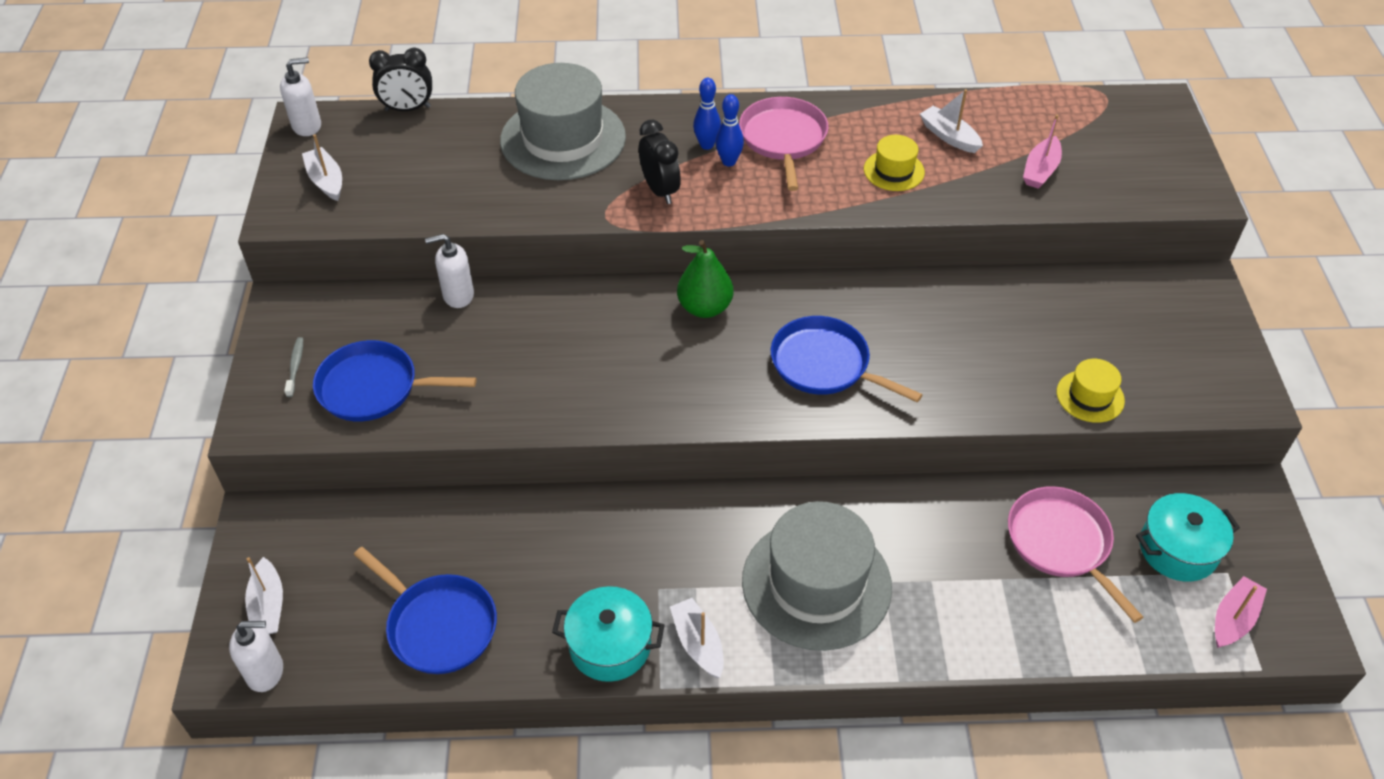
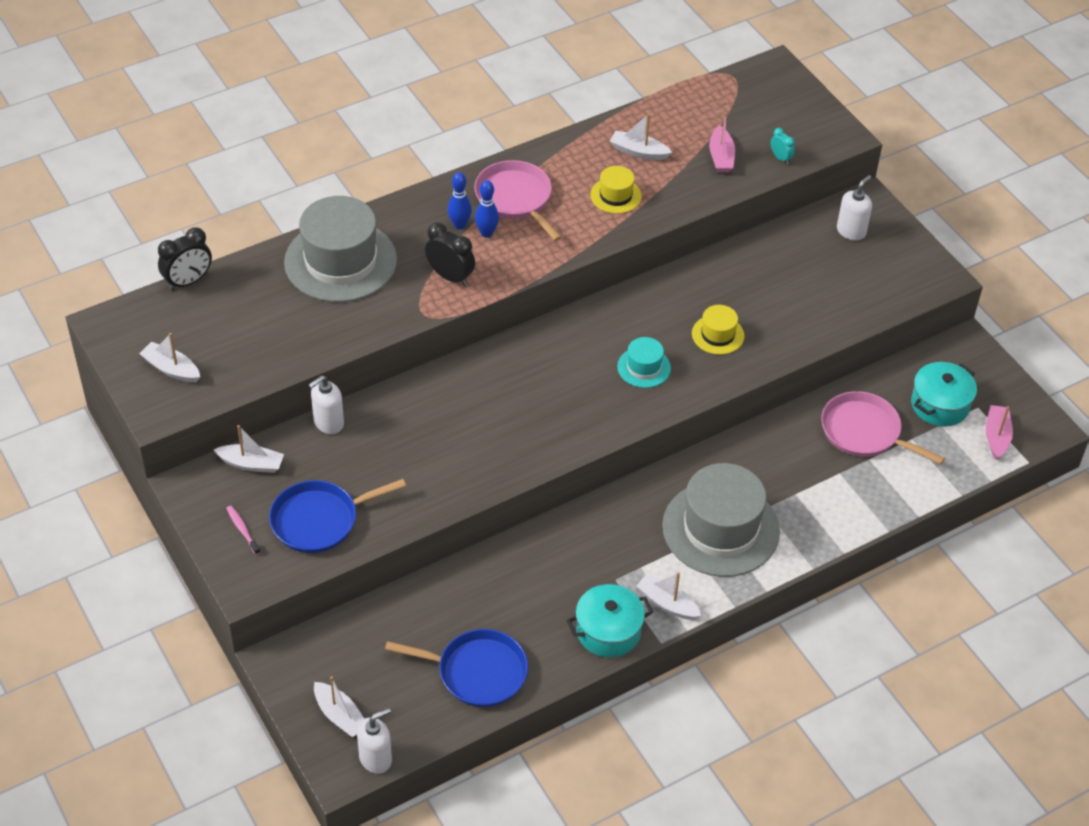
camera: 30 degrees left, 0 degrees up
(295, 366) = (242, 530): grey toothbrush -> pink toothbrush
(307, 126) = (113, 328): white soap dispenser -> white soap dispenser (851, 231)
(355, 306) = (251, 464): none -> white boat
(705, 308) = (528, 358): green pear -> none
(824, 364) = (644, 367): blue pan -> turquoise hat
(1090, 396) = (838, 318): yellow hat -> yellow hat (717, 335)
(1111, 193) = (780, 158): none -> turquoise clock

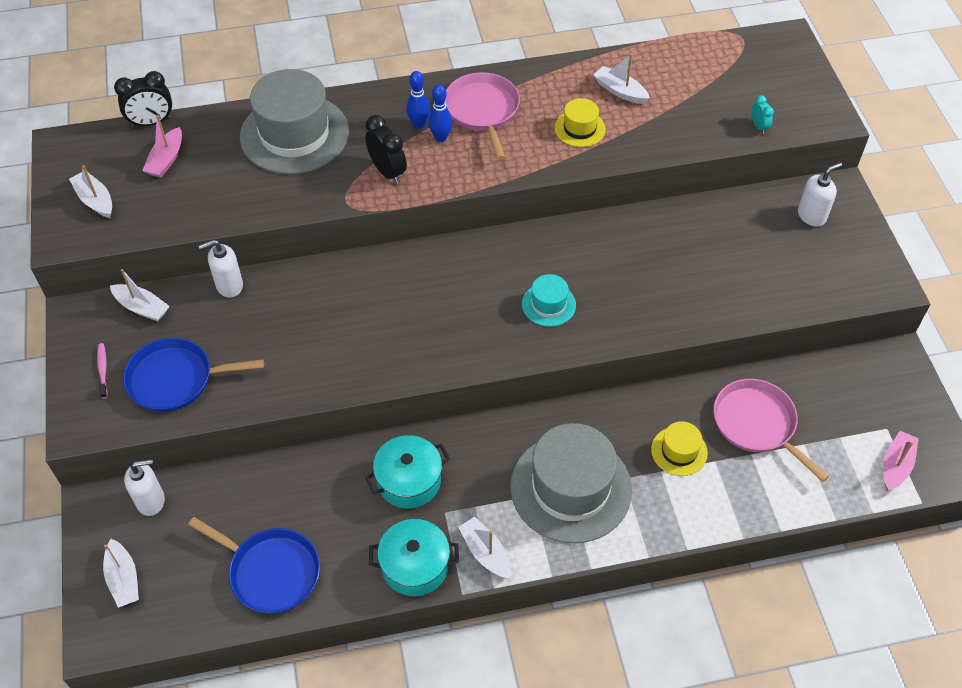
camera: 20 degrees right, 5 degrees up
(376, 758) = (135, 635): white soap dispenser -> white soap dispenser (151, 501)
(717, 335) = (635, 289): yellow hat -> yellow hat (679, 451)
(721, 157) = (699, 113): pink boat -> pink boat (166, 160)
(940, 405) = (847, 415): turquoise pot -> turquoise pot (409, 481)

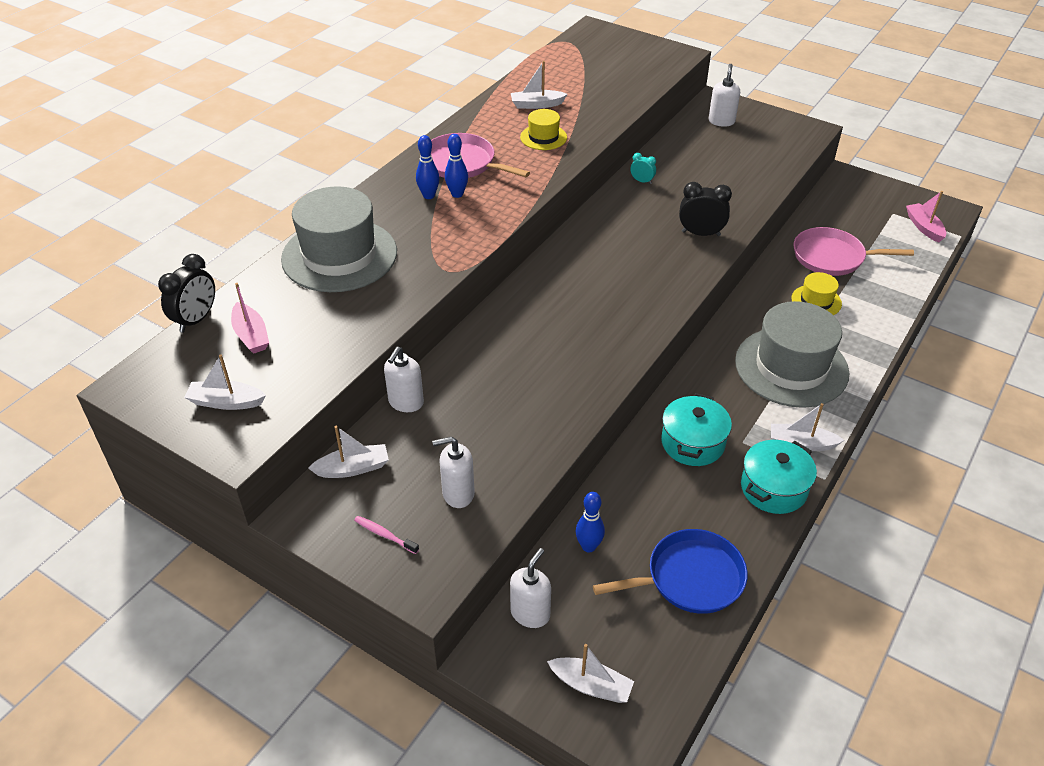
camera: 45 degrees left, 10 degrees down
(175, 379) = (458, 493): blue pan -> white soap dispenser
(240, 490) = (588, 546): none -> blue bowling pin
(387, 172) = (450, 235): black clock -> black clock (701, 233)
(548, 304) = (650, 260): turquoise hat -> none
(759, 127) = (647, 78): turquoise clock -> turquoise clock (642, 181)

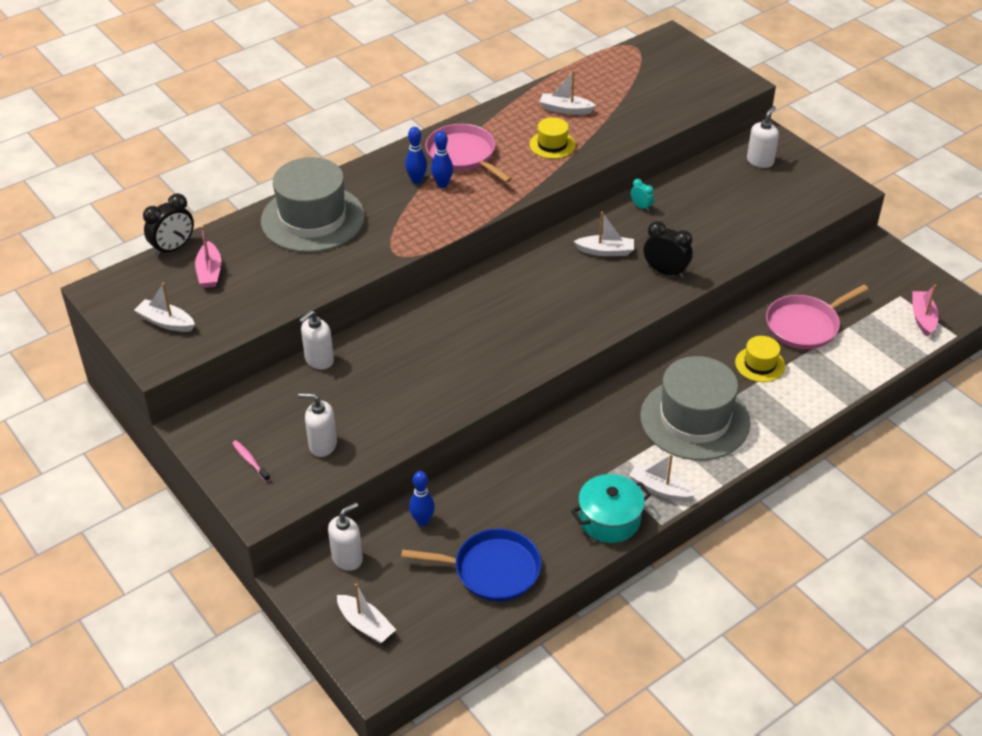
camera: 20 degrees right, 0 degrees up
(353, 468) = (251, 402): white boat -> white boat (605, 251)
(692, 443) = (561, 462): turquoise pot -> none
(832, 257) = (805, 325): pink pan -> pink pan turned 60 degrees counterclockwise

